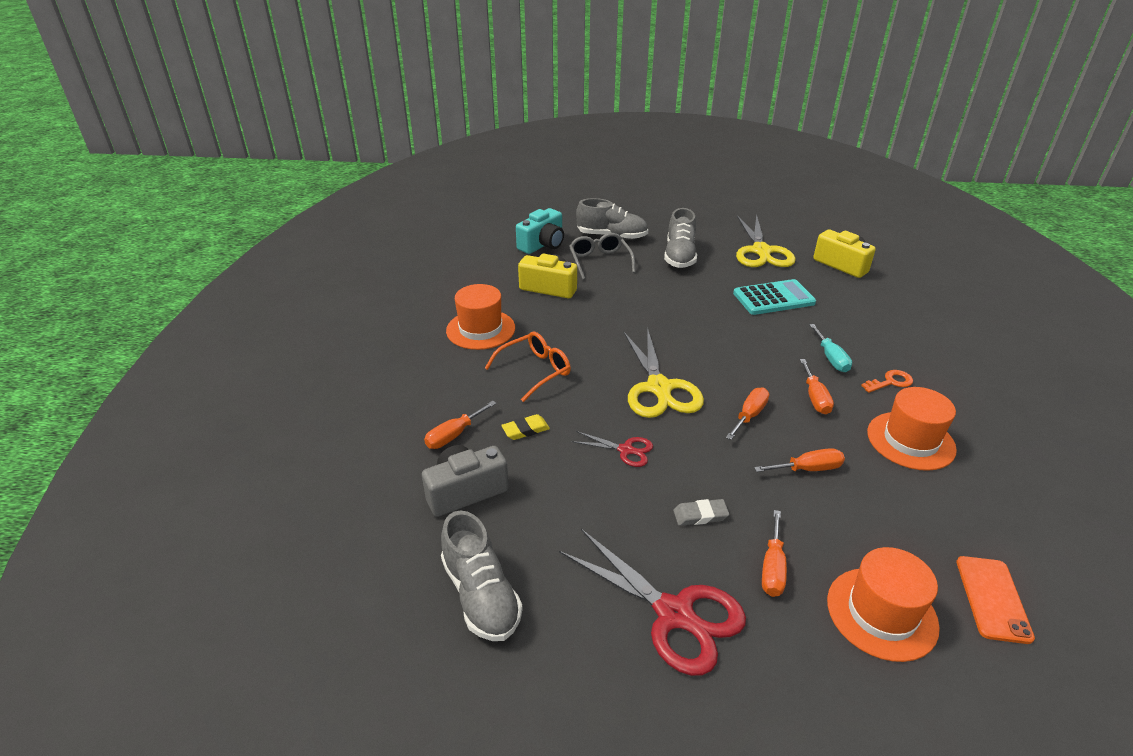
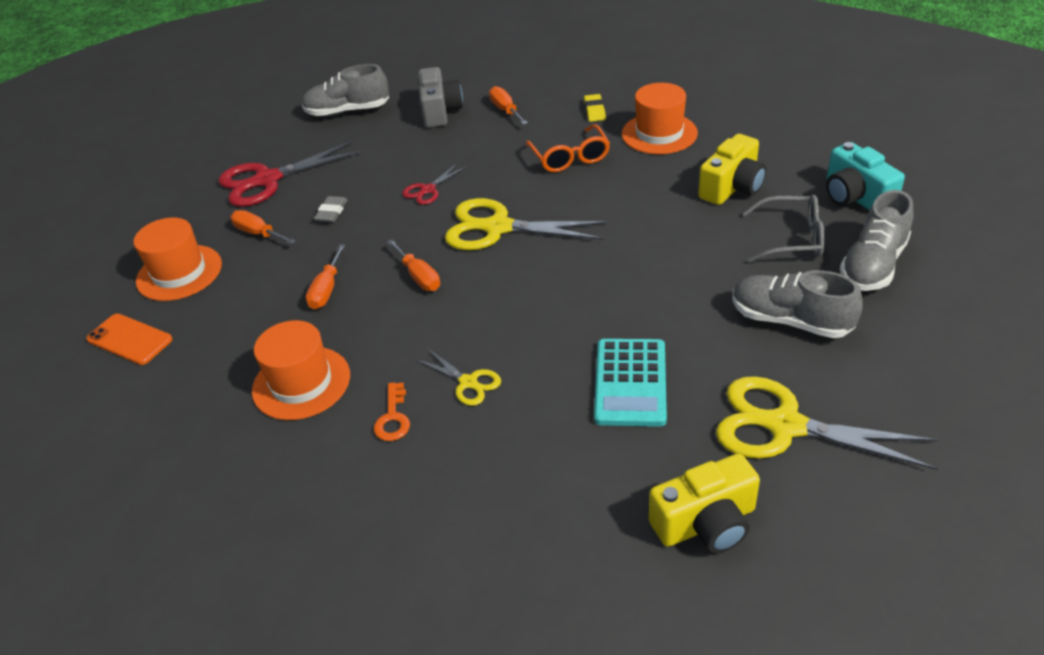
camera: 115 degrees right, 5 degrees up
(525, 430) = (489, 143): yellow eraser -> yellow eraser (594, 110)
(815, 397) = (411, 336): orange screwdriver -> none
(831, 358) = (468, 382): turquoise screwdriver -> yellow scissors

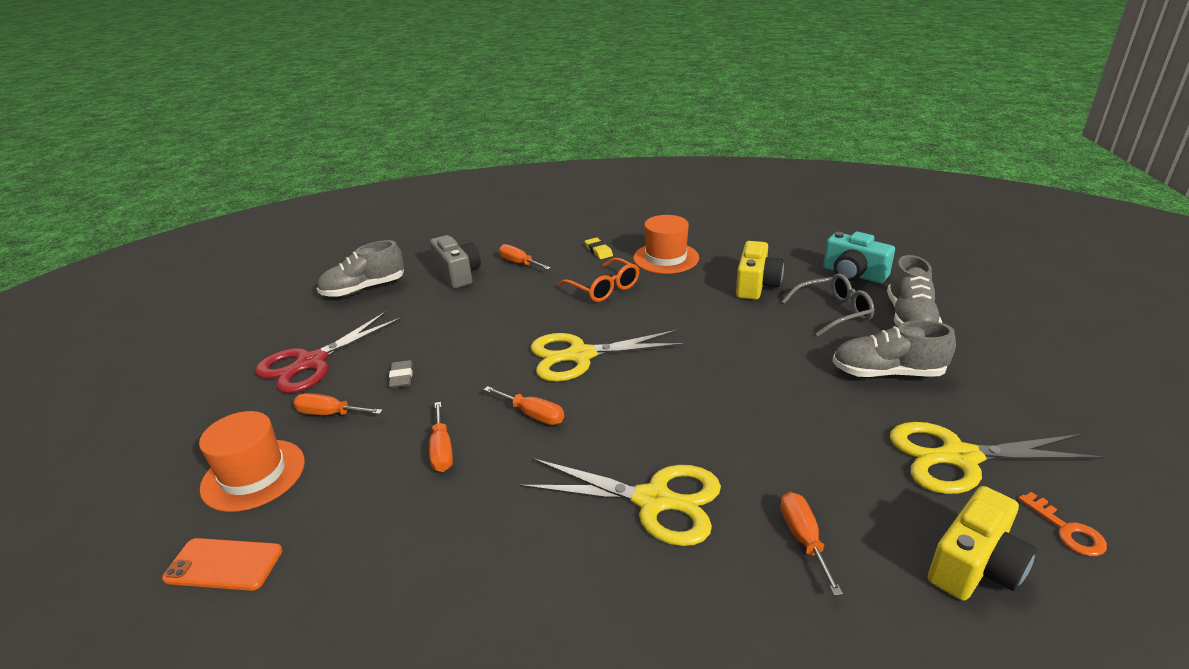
camera: 25 degrees left, 10 degrees down
(301, 383) = (472, 552): orange hat -> none
(393, 418) = (600, 559): orange key -> orange key (1067, 530)
(428, 190) = (490, 338): red scissors -> none
(468, 382) = (653, 500): yellow scissors -> yellow scissors, size x1.98
(571, 453) = (803, 539): none -> orange screwdriver
(630, 383) = (803, 458): turquoise calculator -> none

